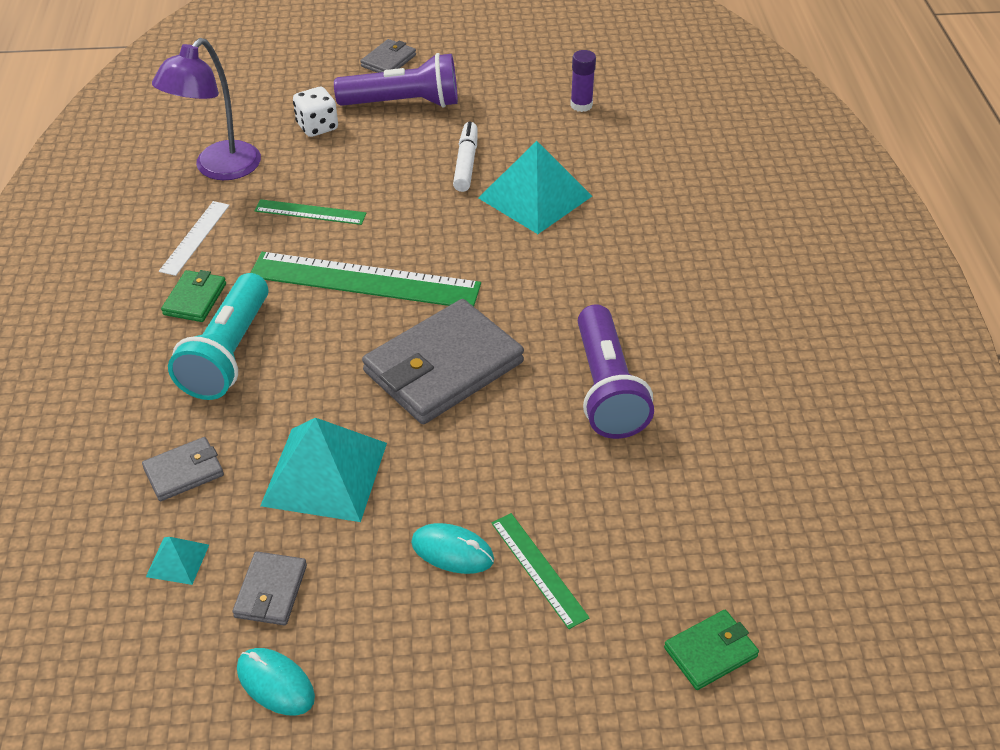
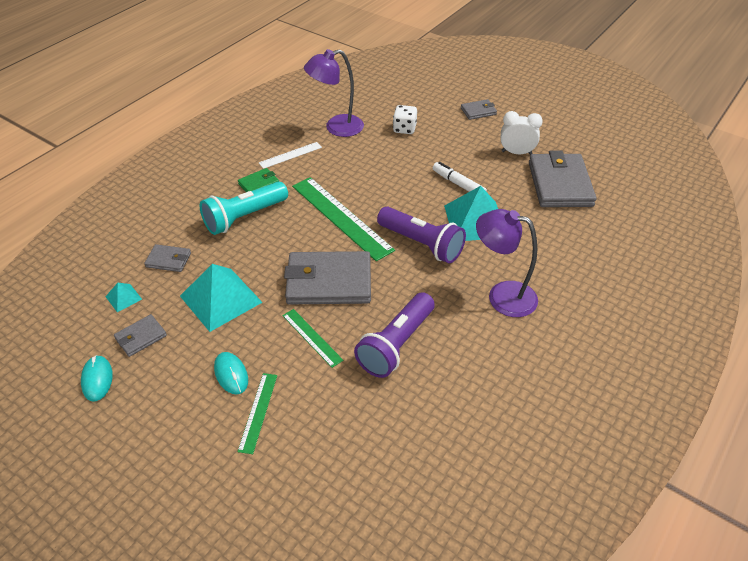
camera: 40 degrees right, 0 degrees up
(310, 212) = (354, 170): green ruler -> green ruler (312, 337)
(404, 103) = (461, 137): purple flashlight -> purple flashlight (421, 244)
(466, 163) = (458, 184): white marker -> white marker turned 90 degrees counterclockwise
(492, 91) = (516, 153): none -> white clock
(581, 105) = (559, 184): purple glue stick -> grey wallet
(658, 265) = (502, 296): none -> purple lamp
(710, 652) = (289, 519): green wallet -> none

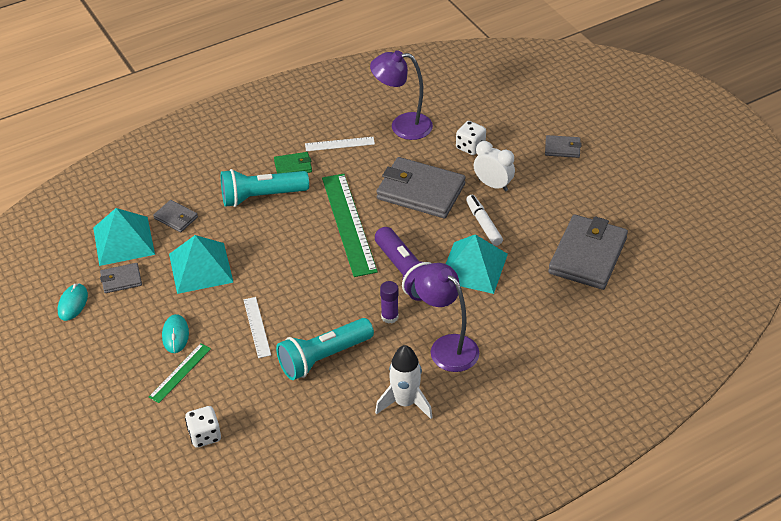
camera: 25 degrees right, 0 degrees up
(123, 297) = (123, 240): turquoise pyramid -> turquoise pyramid, size x2.22
(312, 337) = (257, 327): green ruler -> white ruler
(324, 471) = (205, 435): none -> white dice
(329, 282) = (300, 282): grey wallet -> grey wallet (420, 191)
(396, 345) = (323, 357): purple flashlight -> turquoise flashlight
(432, 286) = (389, 317): none -> purple glue stick
(502, 360) = (405, 402): none -> white rocket
(516, 153) = (568, 208): white clock -> white clock (493, 185)

